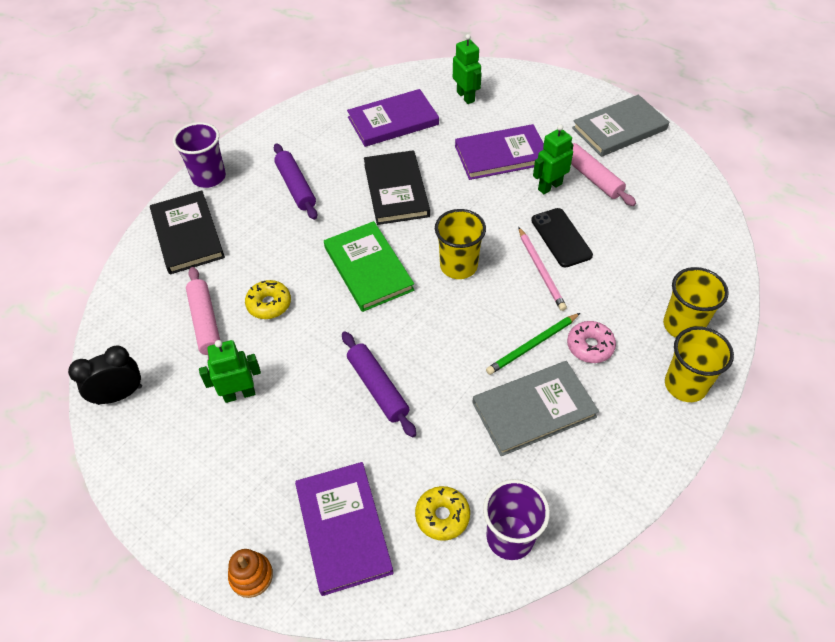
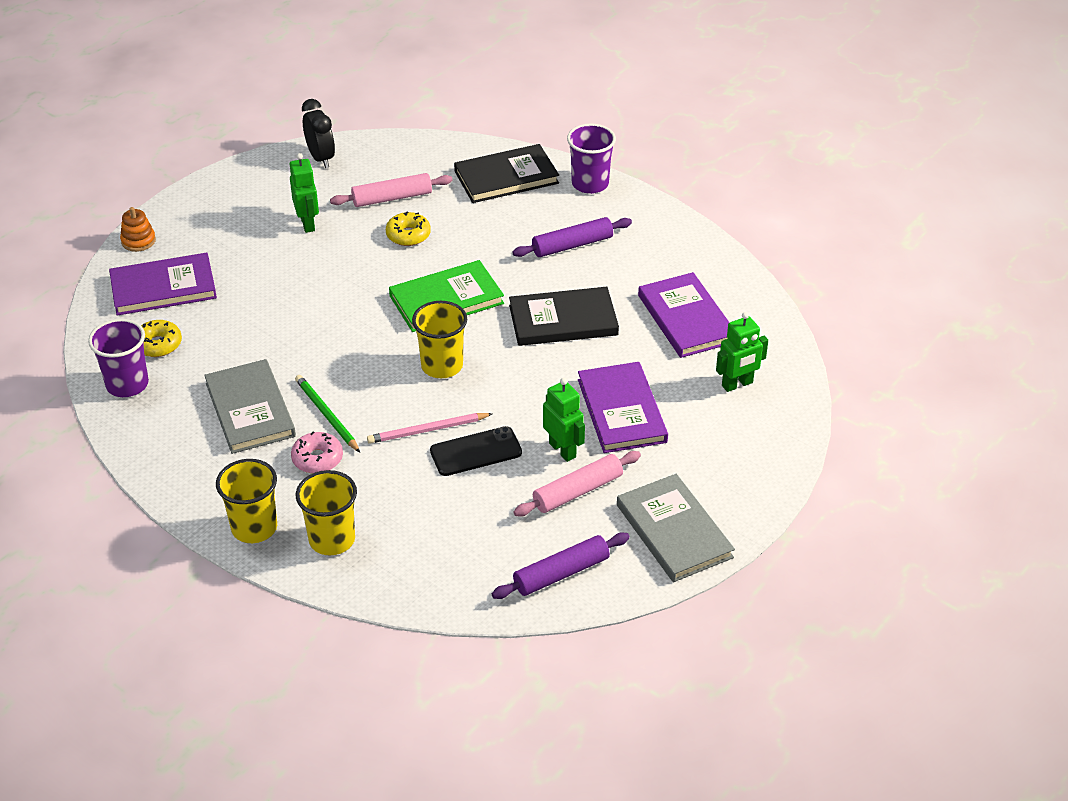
camera: 90 degrees right, 10 degrees down
(378, 388) = (297, 307): purple rolling pin -> purple rolling pin (561, 573)

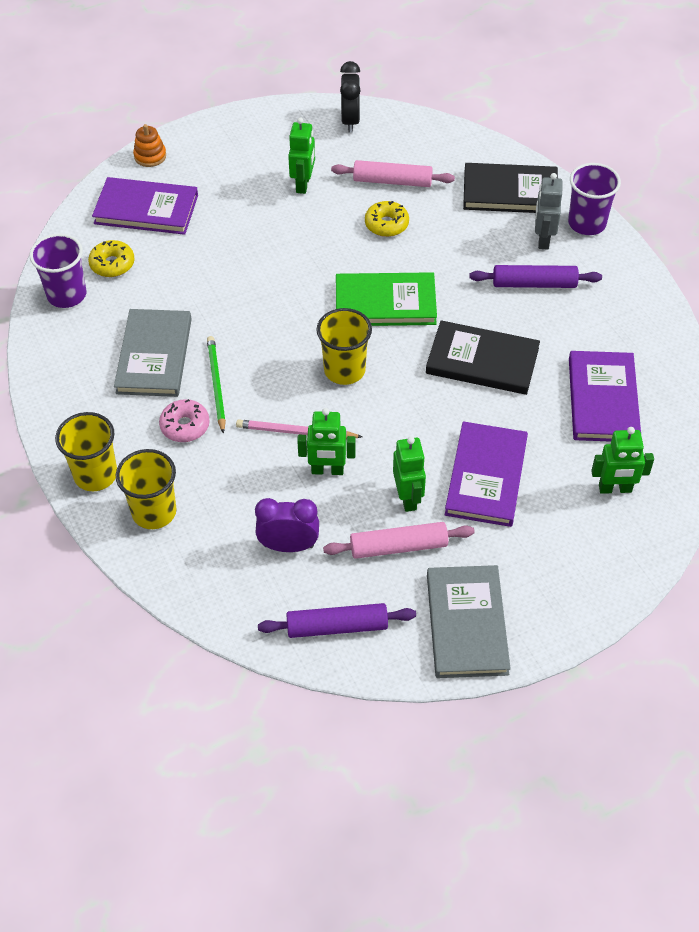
camera: 25 degrees right, 10 degrees up
(476, 452) = (327, 470): black phone -> green robot
(477, 524) = (288, 546): none -> purple clock
(559, 207) = (543, 239): none -> grey robot

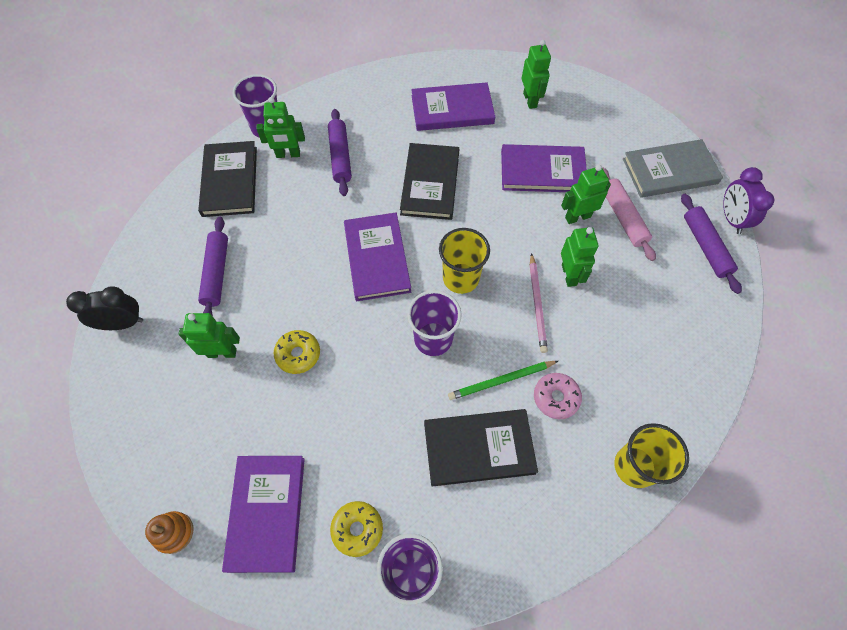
camera: 100 degrees left, 10 degrees up
(154, 356) = (478, 448): grey book -> black book
(154, 512) = (656, 402): yellow cup -> none
(277, 337) = (433, 339): none -> purple cup
(288, 546) = (650, 290): purple clock -> purple clock (731, 219)
(385, 303) = (377, 258): green book -> purple book
(386, 224) = (277, 270): yellow donut -> yellow donut (298, 354)
(392, 181) = (216, 273): pink rolling pin -> purple rolling pin
(543, 239) = (288, 154): grey robot -> green robot

